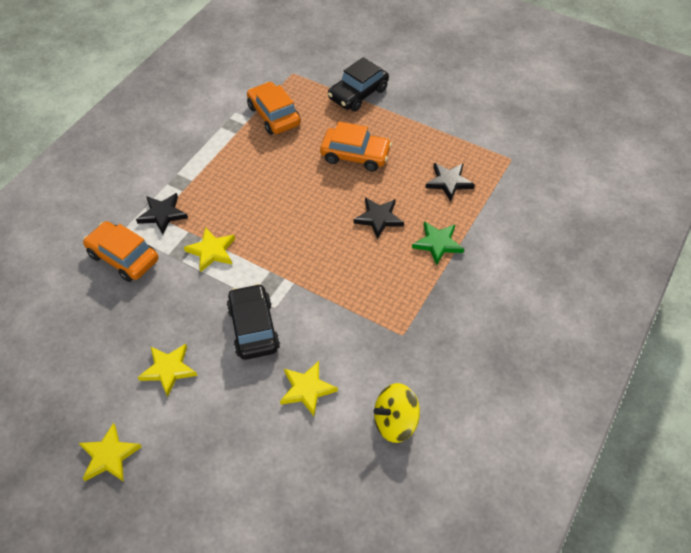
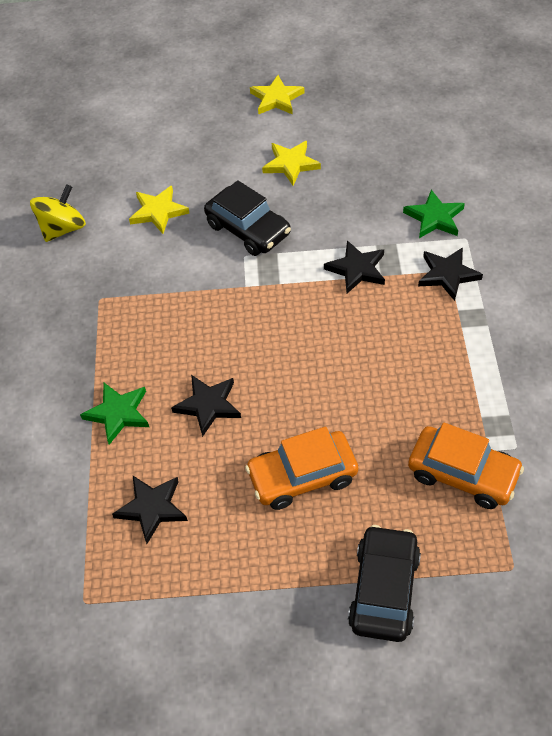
camera: 150 degrees right, 0 degrees up
(123, 257) = (434, 218): orange car -> green star
(212, 251) = (357, 269): yellow star -> black star

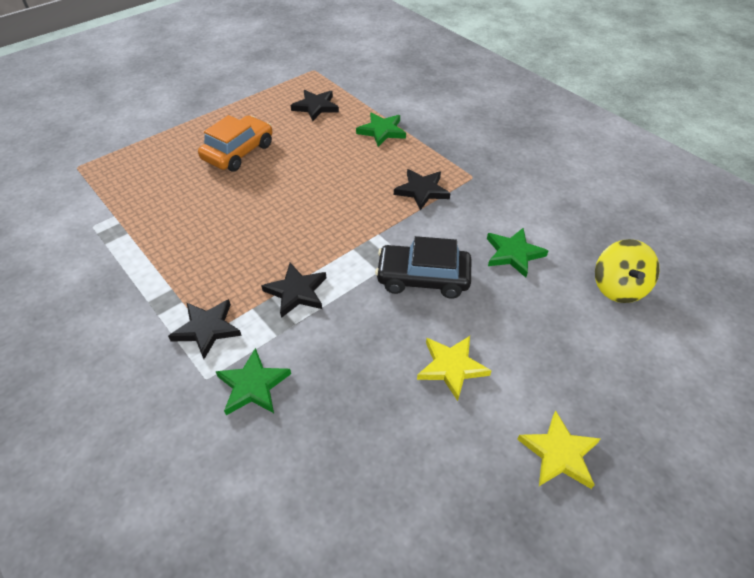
camera: 140 degrees right, 5 degrees down
(62, 229) = (564, 204): yellow spinning top -> yellow spinning top (618, 287)
(158, 211) = (513, 254): yellow star -> green star
(208, 405) = (330, 157): black star -> black star (422, 191)
(384, 590) = (155, 130): black car -> none
(463, 474) = (128, 196): orange car -> none

